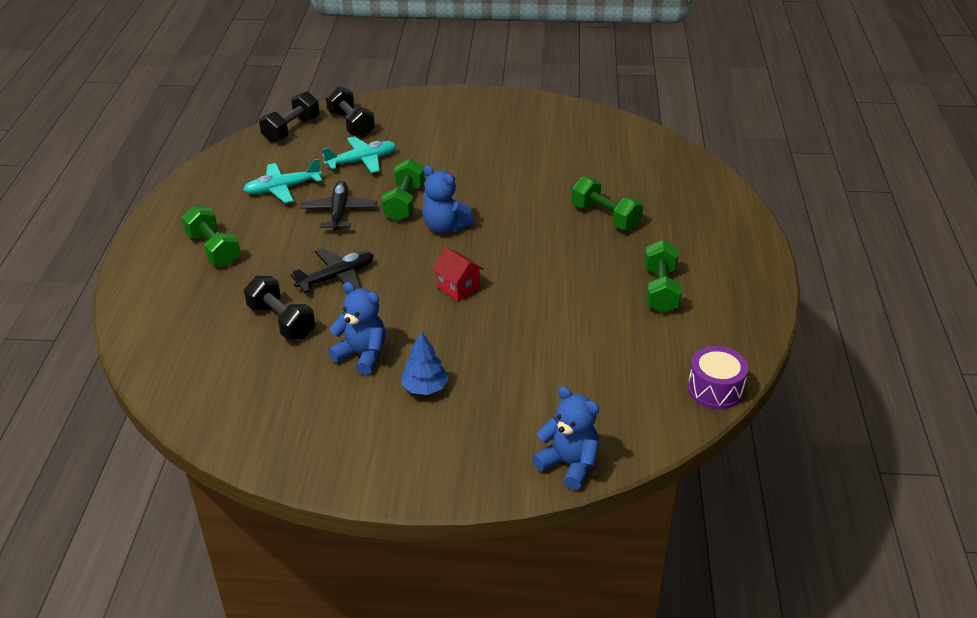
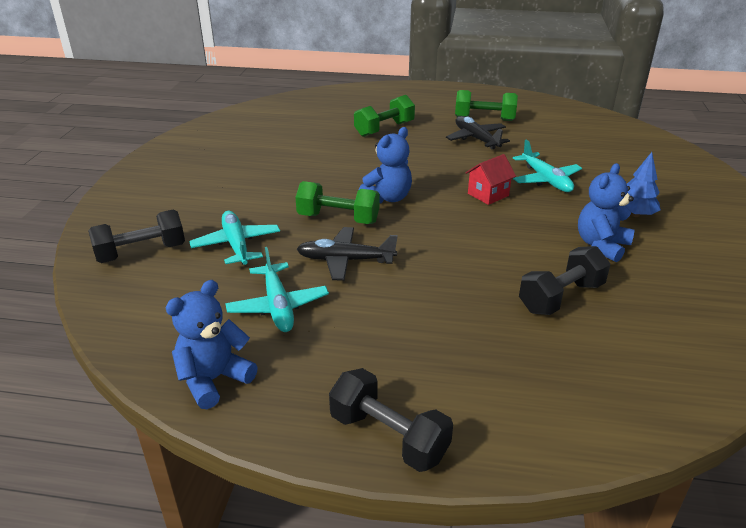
camera: 85 degrees left, 5 degrees down
(213, 249) = (415, 363): green dumbbell -> none
(291, 130) = (122, 302): black dumbbell -> black dumbbell (389, 436)
(336, 277) = (474, 261): black plane -> black plane (476, 139)
(497, 330) = (546, 180): none -> turquoise plane
(569, 464) = (692, 162): blue teddy bear -> blue teddy bear (214, 379)
(715, 389) = (591, 113): purple drum -> none

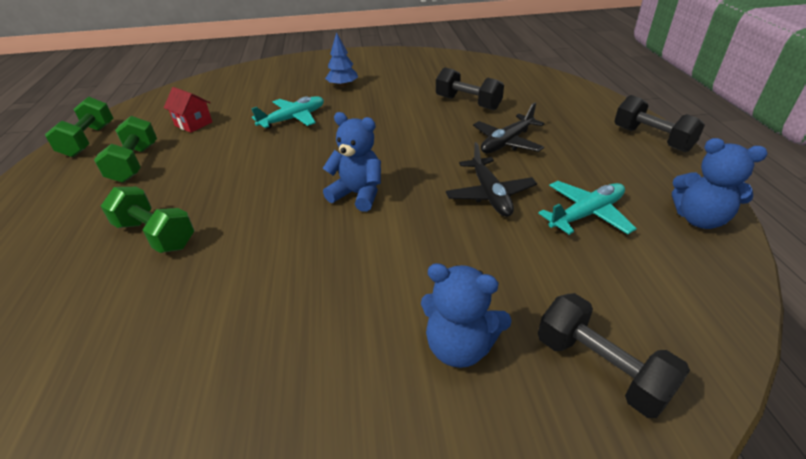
camera: 105 degrees left, 5 degrees up
(236, 245) = (516, 278): turquoise plane -> none
(338, 219) = (418, 217): green dumbbell -> green dumbbell (89, 140)
(389, 436) = (651, 139): black dumbbell -> black dumbbell turned 60 degrees counterclockwise
(476, 139) = (196, 162): black plane -> black plane (507, 142)
(488, 194) = (331, 141): red house -> red house (193, 124)
(601, 245) = (394, 94): blue teddy bear -> blue teddy bear (459, 346)

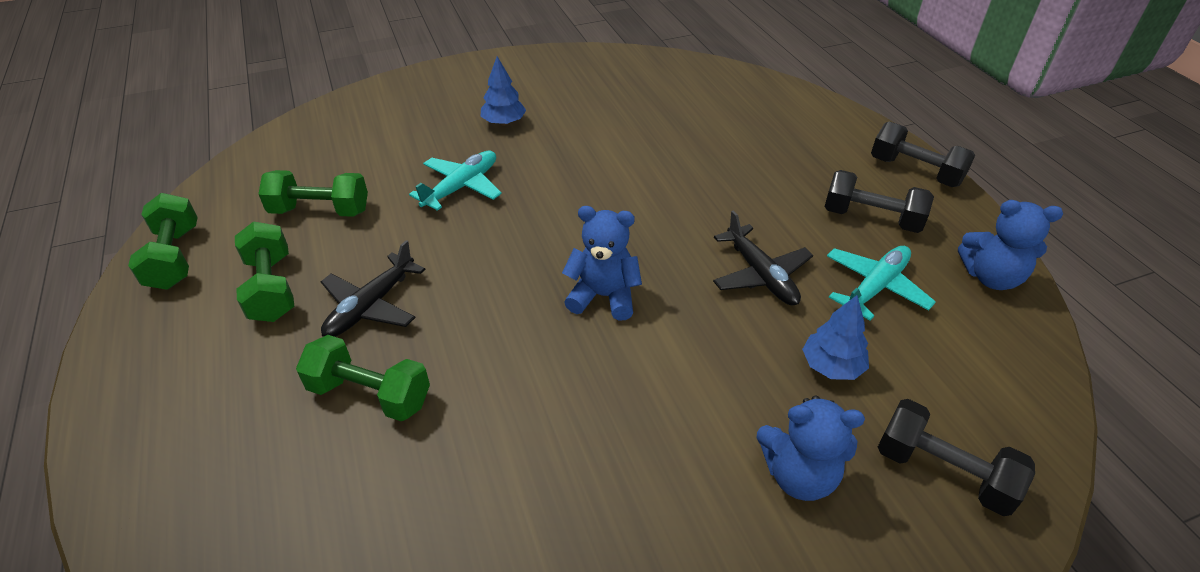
camera: 15 degrees left, 5 degrees up
(193, 124) = (320, 211): red house -> green dumbbell
(468, 103) = (683, 137): black dumbbell -> black dumbbell (871, 218)
(507, 142) = (753, 195): black plane -> black plane (371, 306)
(524, 266) = (831, 366): none -> blue tree

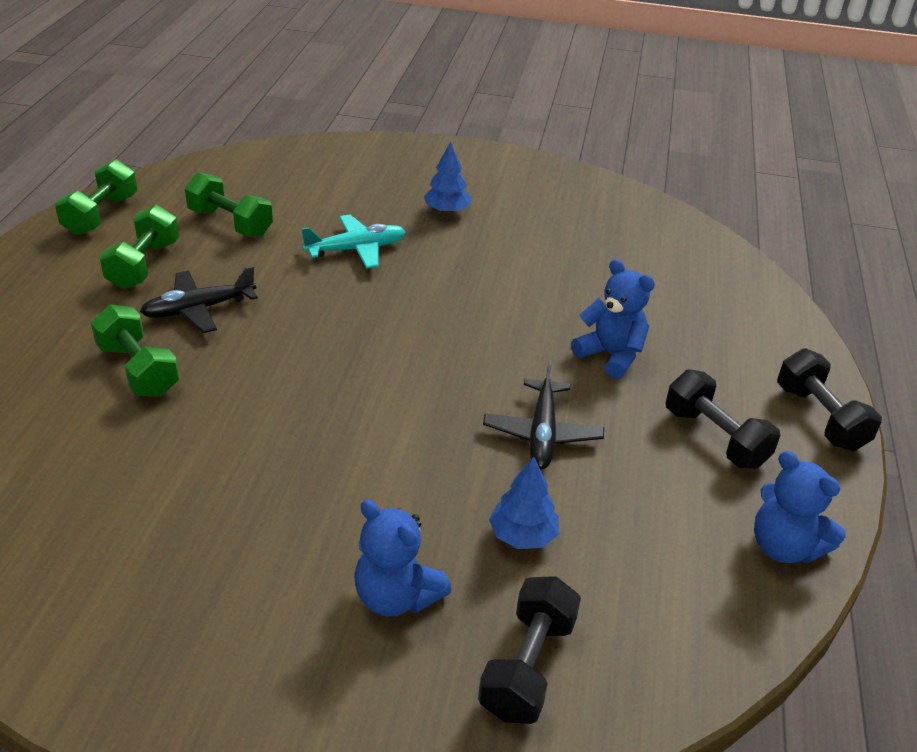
camera: 30 degrees right, 5 degrees down
(603, 296) = (383, 385): blue teddy bear -> blue teddy bear (611, 355)
(875, 287) = (644, 496): turquoise plane -> none
(943, 472) = (527, 667): black dumbbell -> black dumbbell turned 45 degrees clockwise

